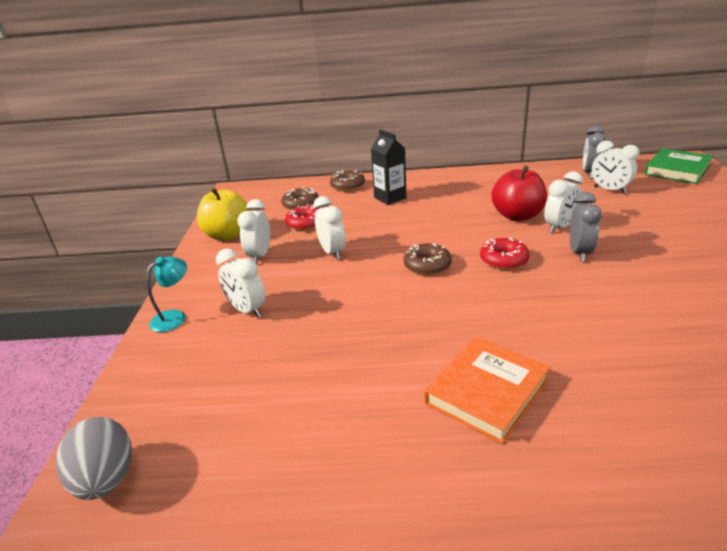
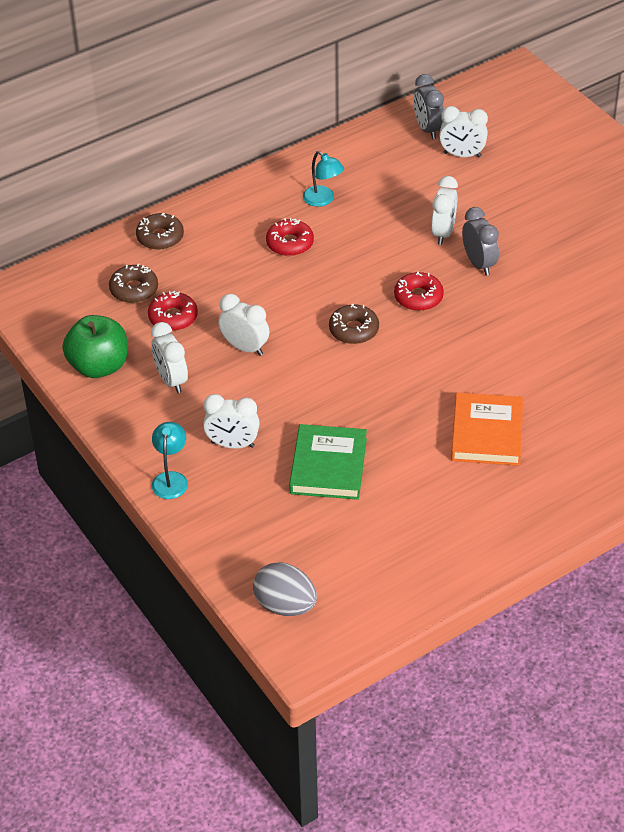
camera: 35 degrees left, 15 degrees up
(228, 235) = (99, 366): yellow apple -> green apple
(390, 198) = (233, 243): black carton -> none
(429, 206) = (290, 243): none -> red donut
(476, 191) = (323, 200): none -> turquoise lamp
(517, 216) = (393, 228): red apple -> none
(677, 170) = (514, 96): green book -> green book (328, 466)

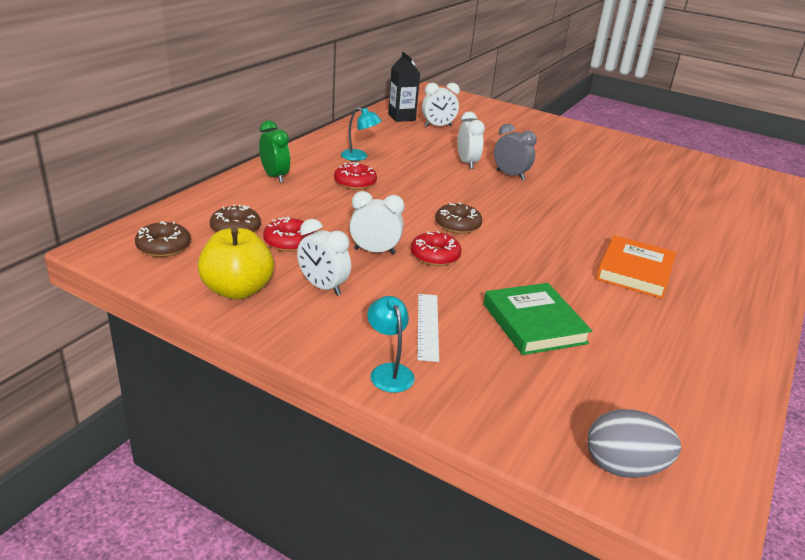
camera: 30 degrees left, 15 degrees down
(99, 366) = (237, 290): green apple -> yellow apple
(160, 237) = (237, 193): brown donut -> brown donut (163, 246)
(211, 218) = (275, 177): none -> green clock
(232, 444) = (427, 326): white clock -> white ruler
(418, 297) = (487, 198): red donut -> red donut (435, 256)
(427, 129) = (401, 117): grey clock -> black carton
(487, 433) = (634, 271): orange book -> orange book turned 45 degrees clockwise

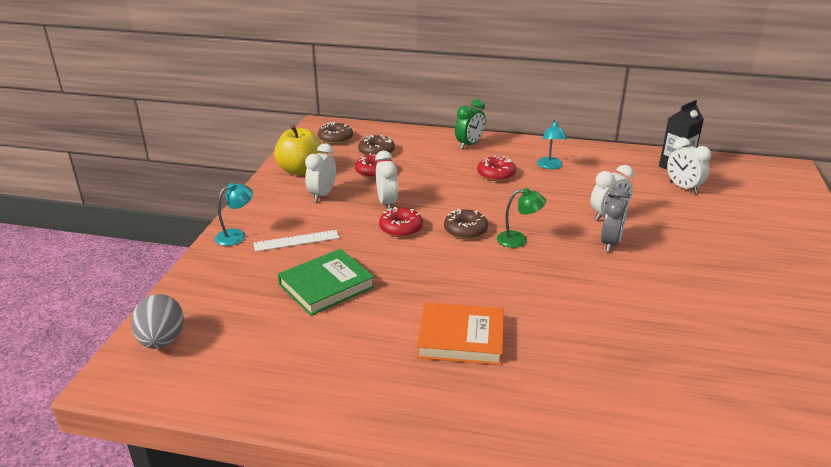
camera: 75 degrees right, 0 degrees up
(487, 207) = (518, 240): none -> green lamp

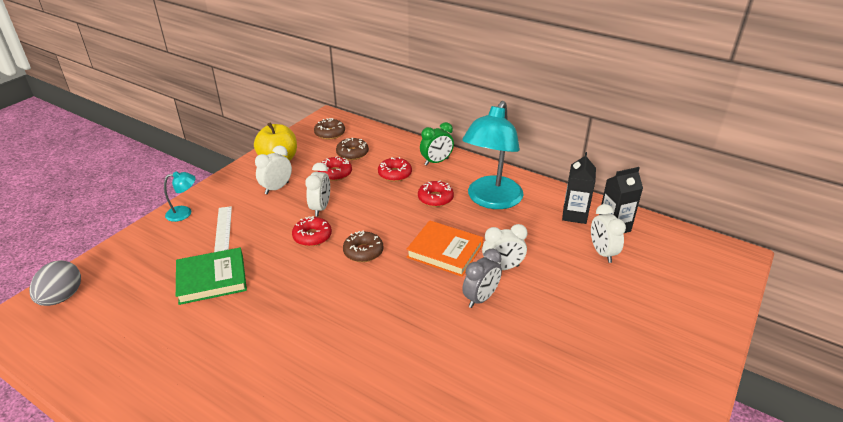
camera: 20 degrees right, 5 degrees up
(296, 240) = (223, 229): white ruler -> white ruler turned 75 degrees clockwise
(437, 161) = (395, 174): none -> red donut
(461, 338) = (274, 362): orange book -> orange book (445, 251)
(518, 240) = (401, 273): green lamp -> none
(550, 166) = (491, 200): turquoise lamp -> turquoise lamp, size x2.30
(634, 164) = (574, 215): none -> black carton

